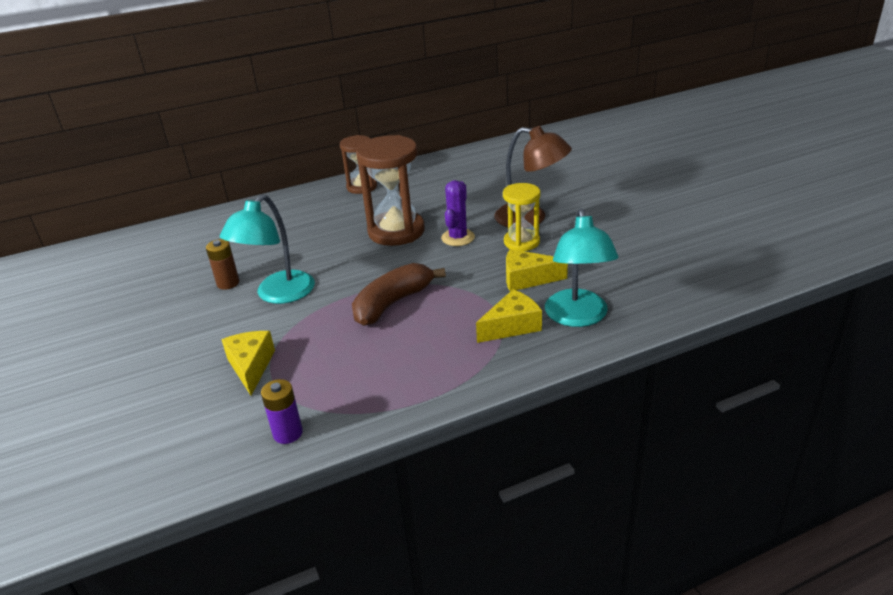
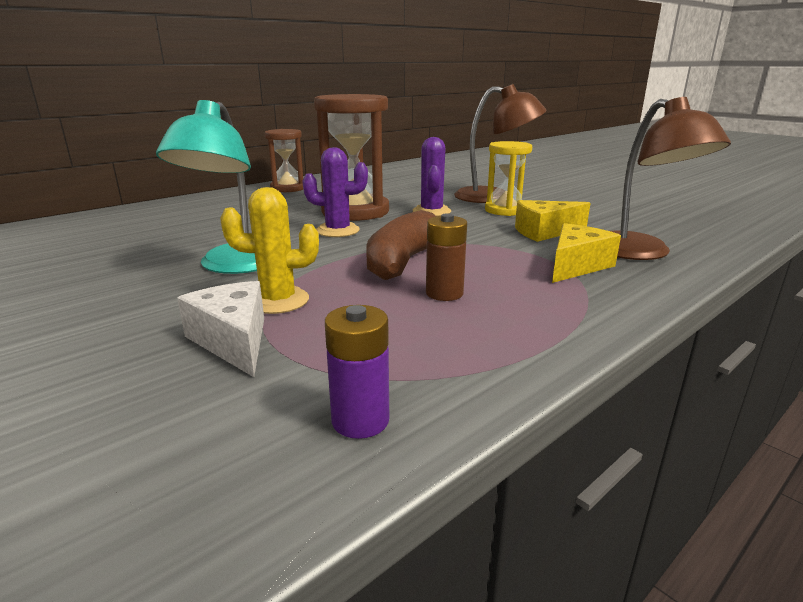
camera: 20 degrees left, 10 degrees down
(228, 283) = (150, 262): brown battery -> brown battery (444, 293)
(251, 367) = (233, 340): yellow cheese -> white cheese
(289, 335) = (278, 301): none -> yellow cactus
(367, 258) = (337, 230): none -> purple cactus
(578, 317) = (640, 253): turquoise lamp -> brown lamp

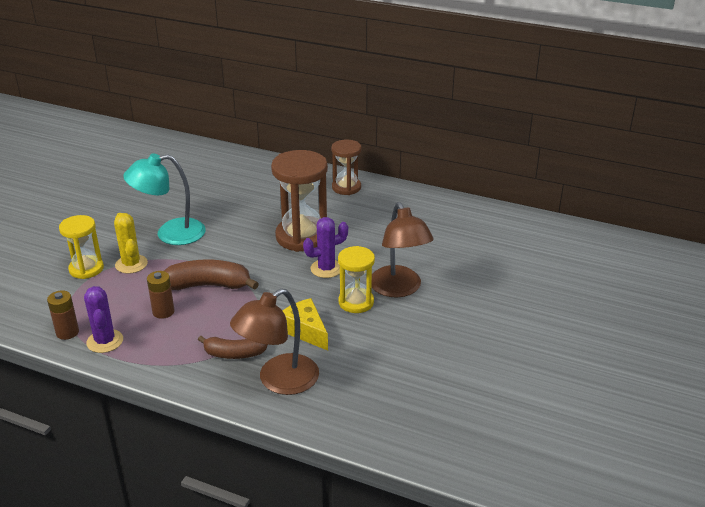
camera: 65 degrees right, 10 degrees up
(233, 340) = (86, 269): white cheese -> yellow hourglass
(337, 230) = (252, 244): purple cactus -> purple cactus (105, 341)
(360, 420) = (36, 320): purple battery -> none
(441, 384) = (67, 332): none -> brown battery
(576, 266) = (234, 354): yellow cheese -> brown banana

